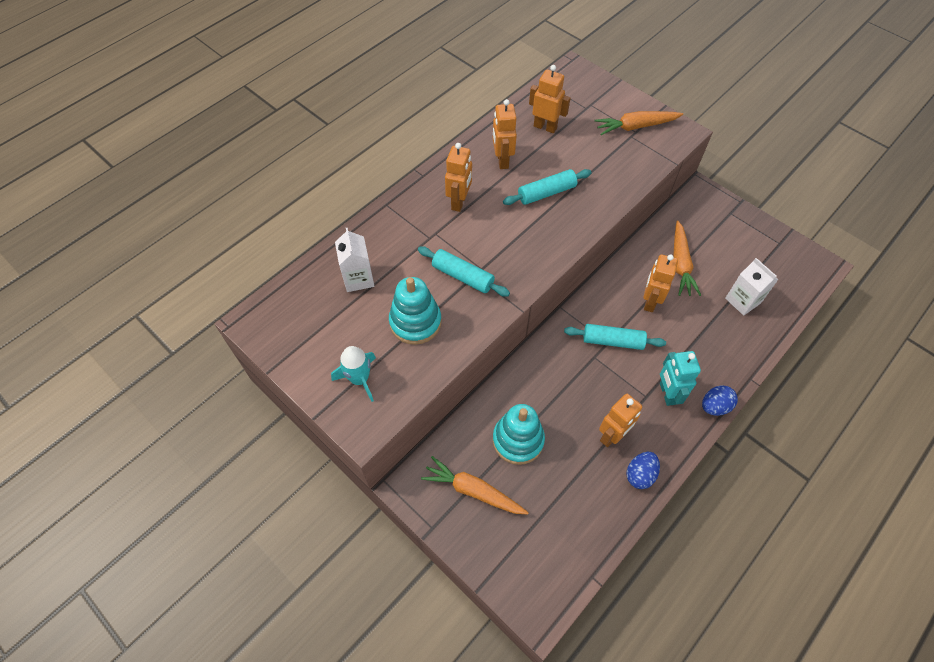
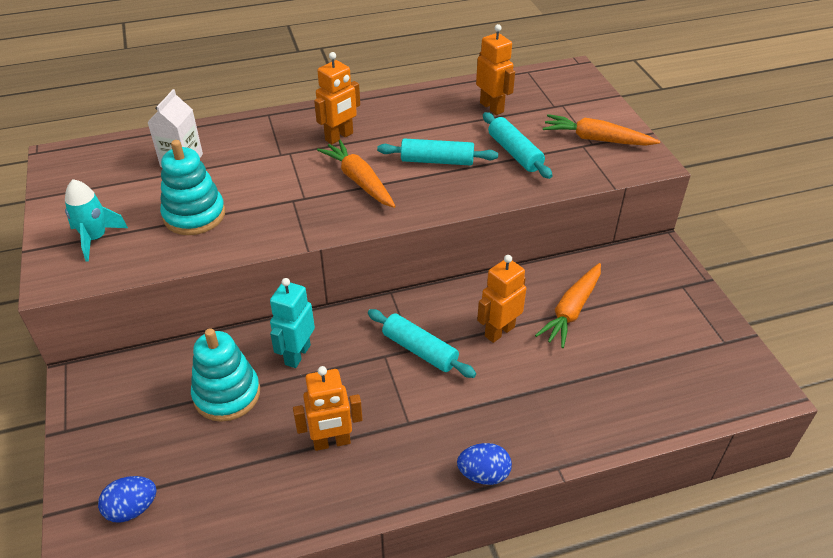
camera: 30 degrees right, 15 degrees down
(463, 276) = (279, 197): turquoise rolling pin -> turquoise rolling pin (515, 153)
(473, 490) = (136, 418): orange carrot -> orange carrot (359, 181)
(502, 160) = (418, 119): orange robot -> none
(640, 474) = (326, 499): blue egg -> blue egg (132, 509)
(667, 393) = (436, 432): turquoise robot -> turquoise robot (297, 354)
(742, 301) = (620, 380): white carton -> none

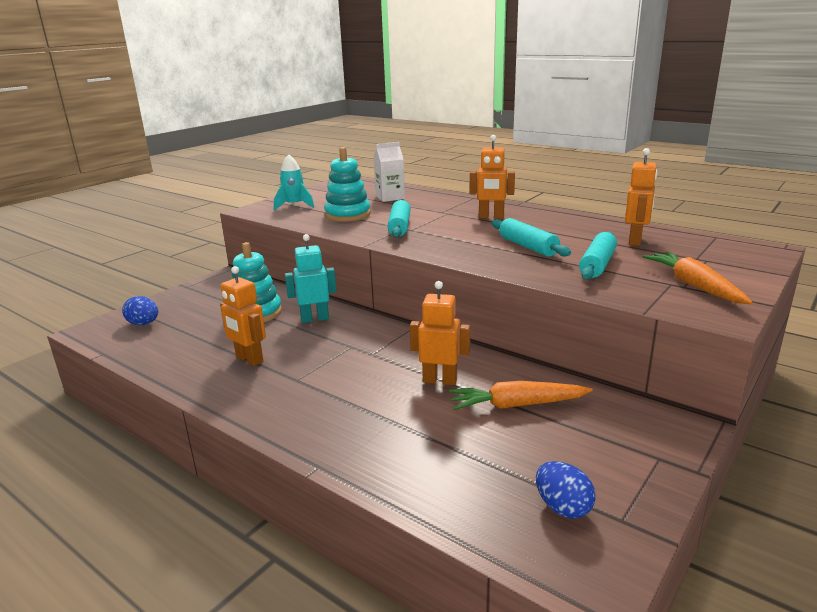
camera: 55 degrees right, 20 degrees down
(359, 181) = (457, 235): orange carrot -> none
(420, 350) = (374, 357): turquoise rolling pin -> turquoise rolling pin (399, 227)
(483, 474) = (275, 431): blue egg -> blue egg (563, 507)

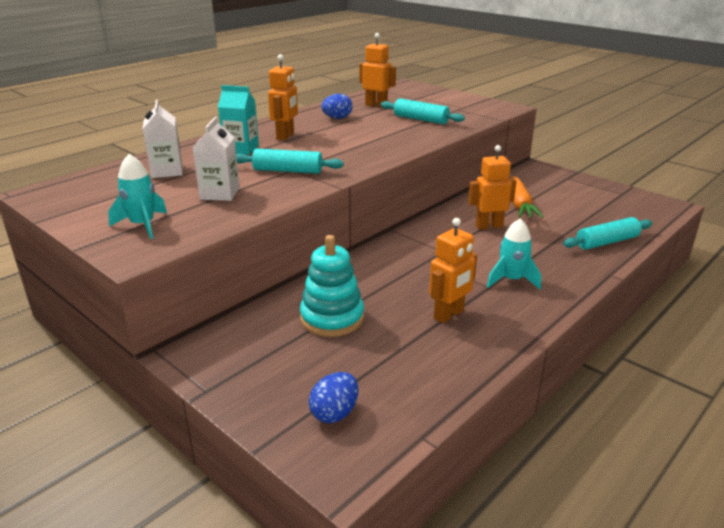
camera: 85 degrees left, 5 degrees up
(308, 393) = (511, 280): none -> turquoise rocket
(315, 319) = (361, 279): turquoise robot -> none
(347, 215) = (220, 193): turquoise stacking toy -> white carton
(440, 380) = (488, 226): orange robot -> orange robot turned 60 degrees clockwise
(448, 208) = (241, 149): none -> turquoise carton
(528, 247) = (374, 132): turquoise rolling pin -> turquoise rolling pin (606, 242)
(563, 507) = (619, 205): blue egg -> blue egg (337, 118)
(694, 286) = (462, 105): orange carrot -> none

